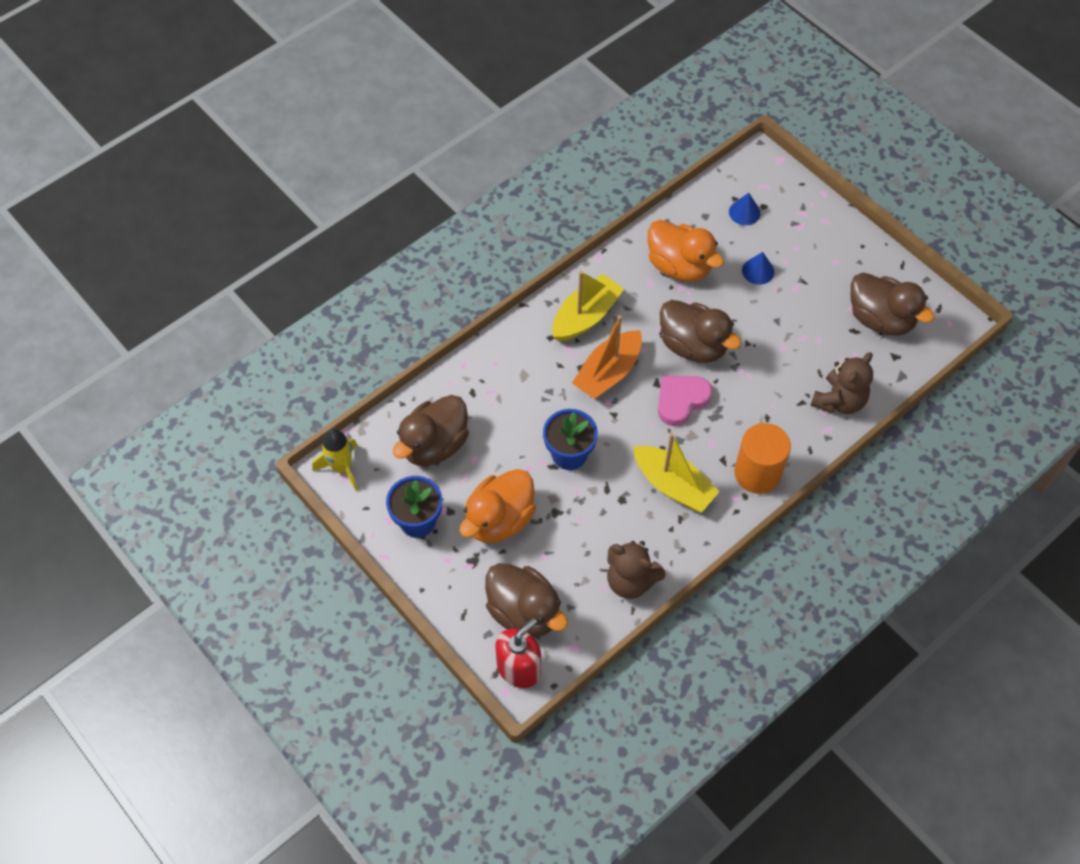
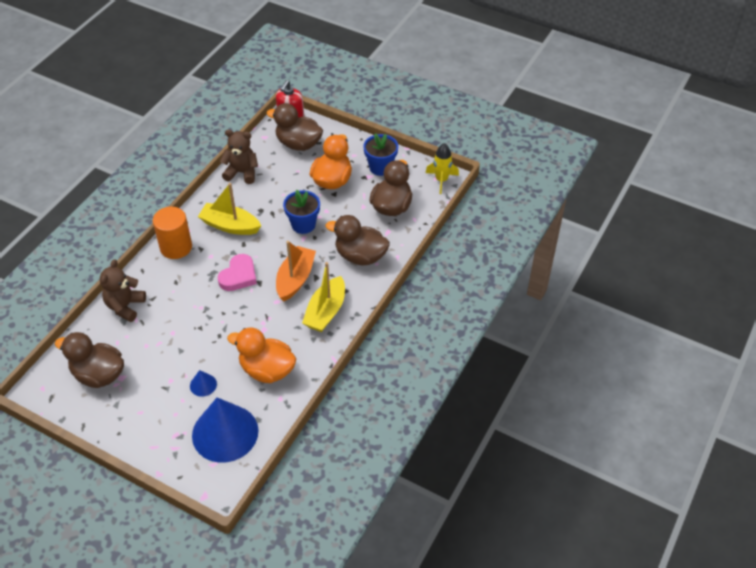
camera: 160 degrees right, 10 degrees down
(693, 346) = (240, 314): brown duck -> brown duck (360, 256)
(744, 212) = (225, 433): blue cone -> blue cone, size x2.37

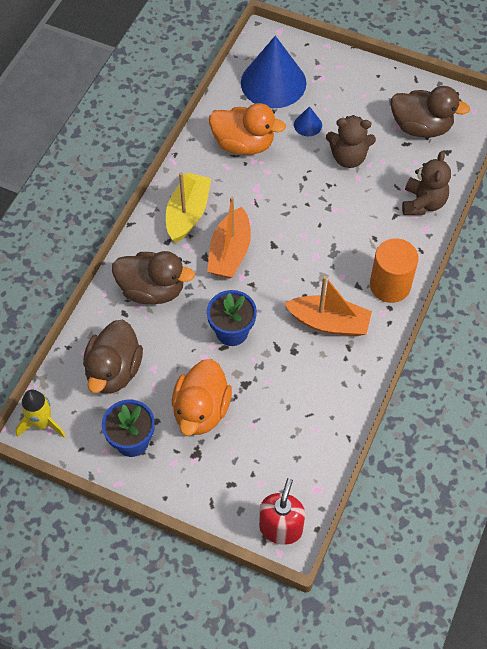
camera: 175 degrees right, 10 degrees up
(230, 226) = (329, 322): yellow boat -> orange boat
(239, 276) = (300, 251): pink heart -> none
(242, 172) = (335, 414): brown teddy bear -> brown teddy bear (348, 157)
(298, 144) = (261, 478): brown duck -> none

